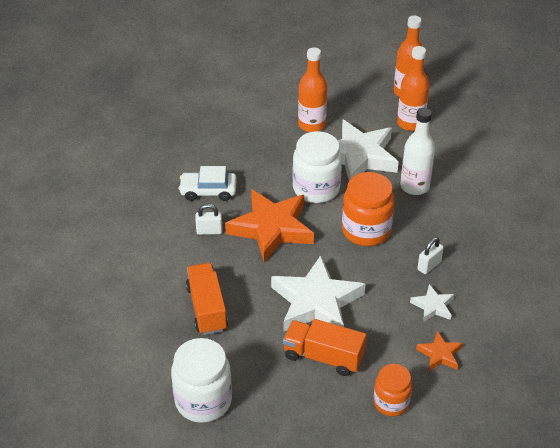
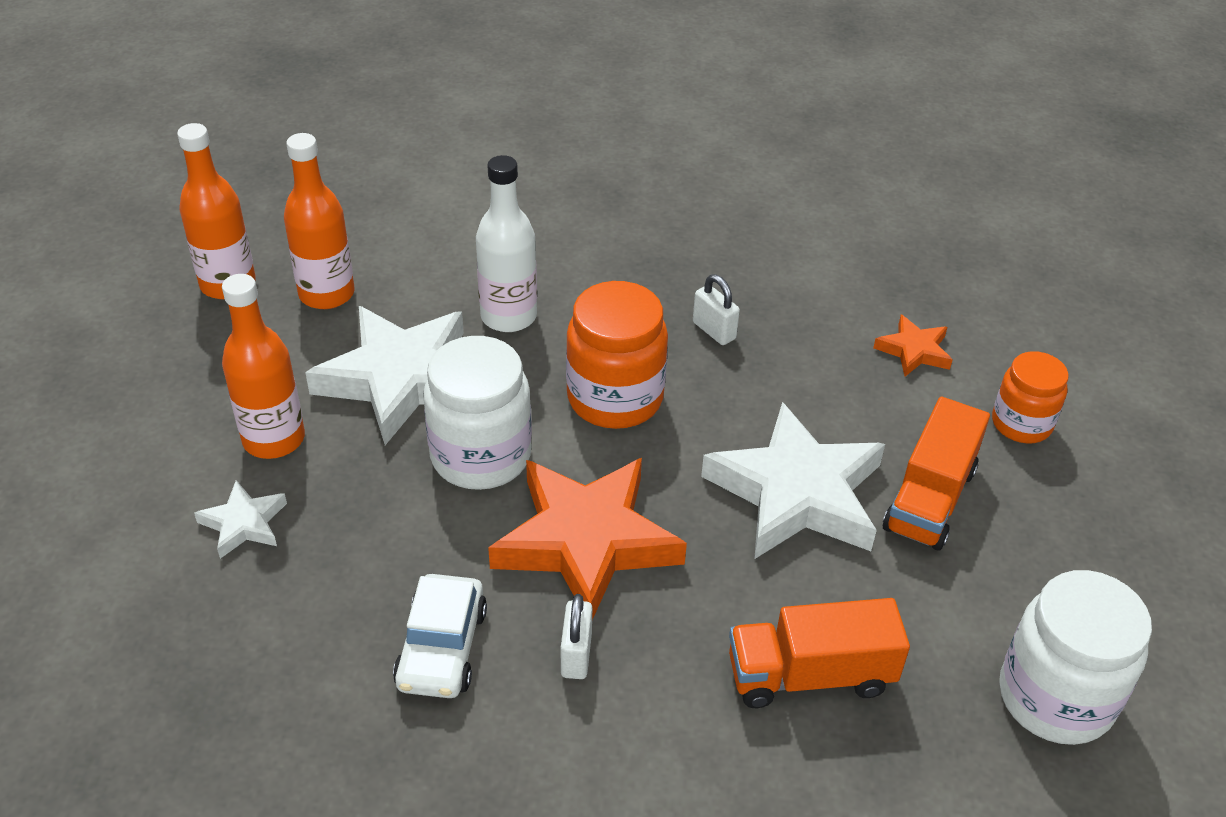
camera: 85 degrees left, 0 degrees up
(433, 306) = (808, 341): white star -> white star (244, 523)

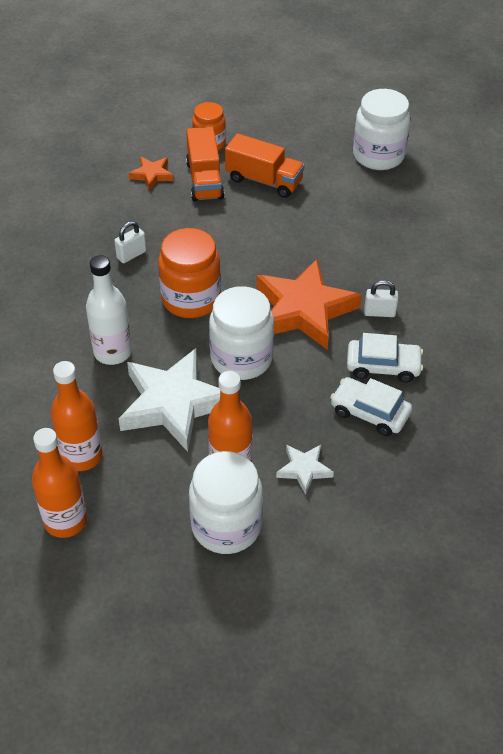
camera: 90 degrees left, 5 degrees up
(170, 433) = (226, 526): none -> white jar
(339, 618) = (370, 412): none -> white car
(796, 493) = (263, 227): white star -> none
(810, 675) = (378, 230): orange truck -> orange truck (204, 180)

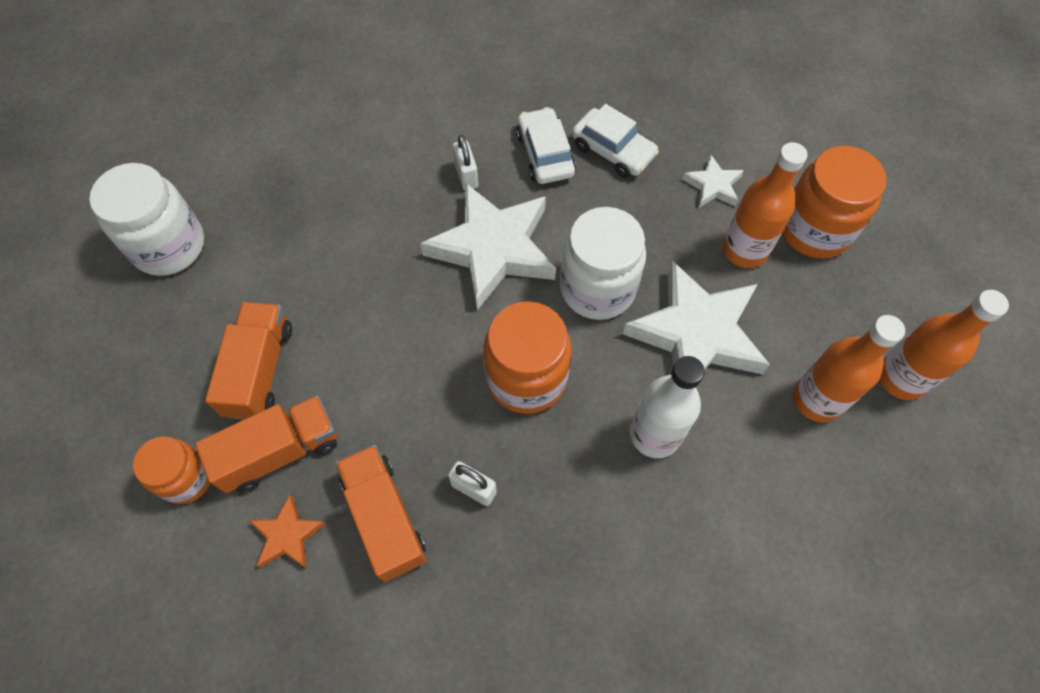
camera: 110 degrees left, 15 degrees up
(137, 214) = (384, 518): none -> orange truck
(226, 526) = (814, 230): white jar -> orange jar
(304, 310) = (493, 249): orange star -> white star
(370, 412) = (613, 151): white car -> white car turned 60 degrees counterclockwise

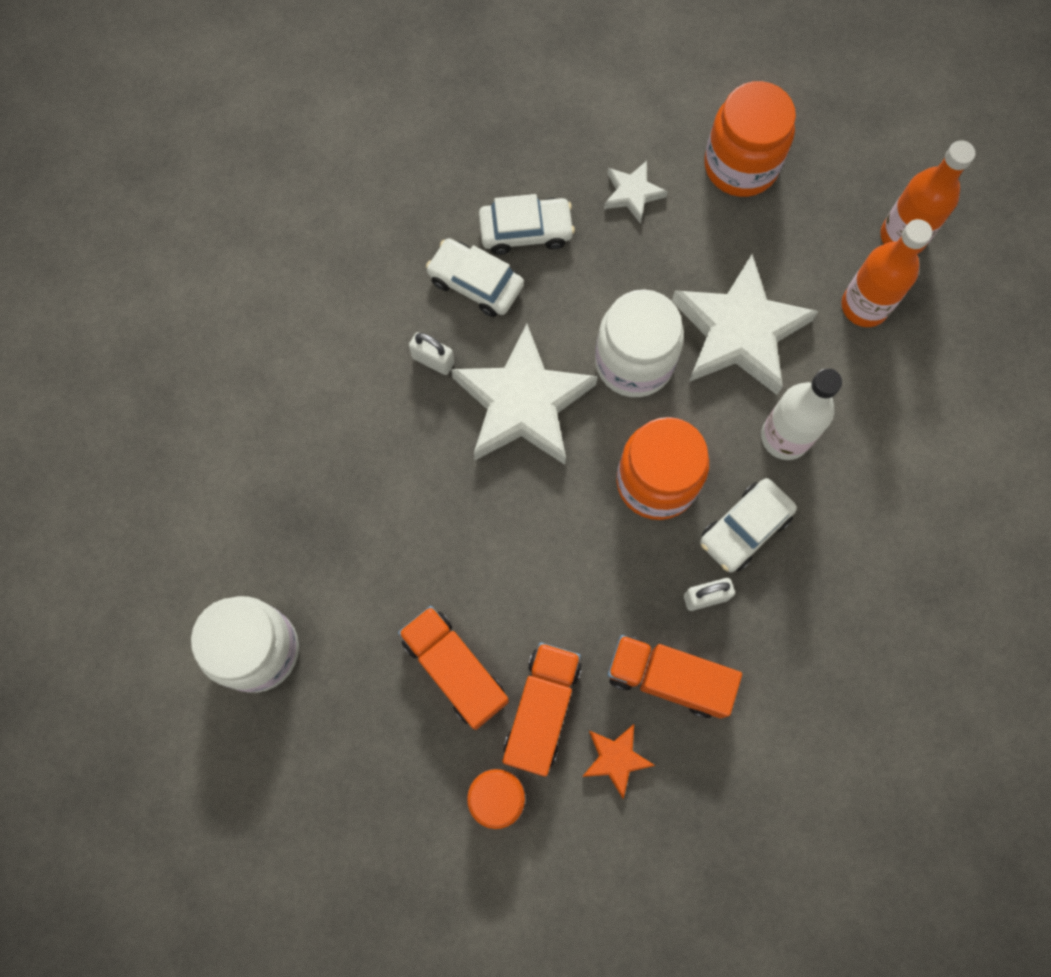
camera: 45 degrees left, 10 degrees up
(555, 469) = (745, 529): none -> white car
(744, 250) = (707, 229): orange bottle -> none

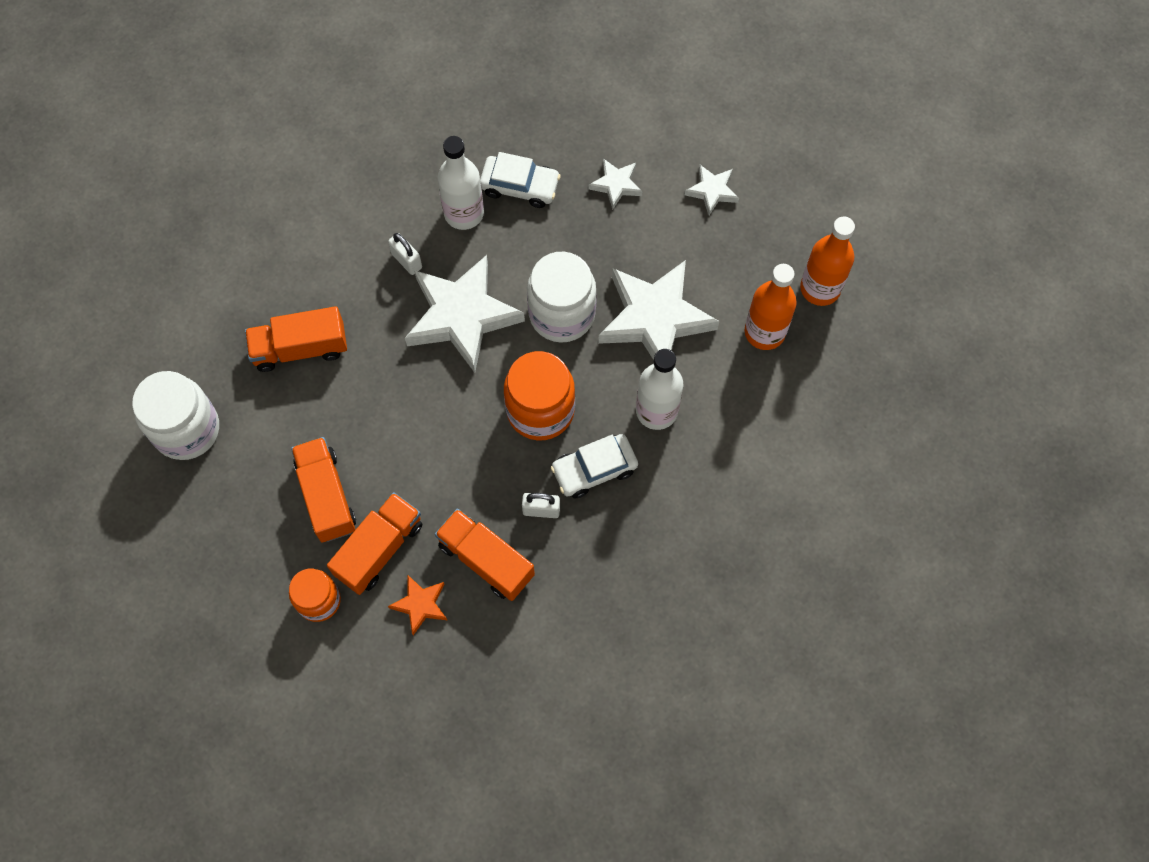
camera: 20 degrees right, 5 degrees down
(352, 506) = (300, 348): none -> orange truck
(475, 283) = (464, 213): white car -> white bottle
(740, 165) = (712, 191): orange jar -> white star

